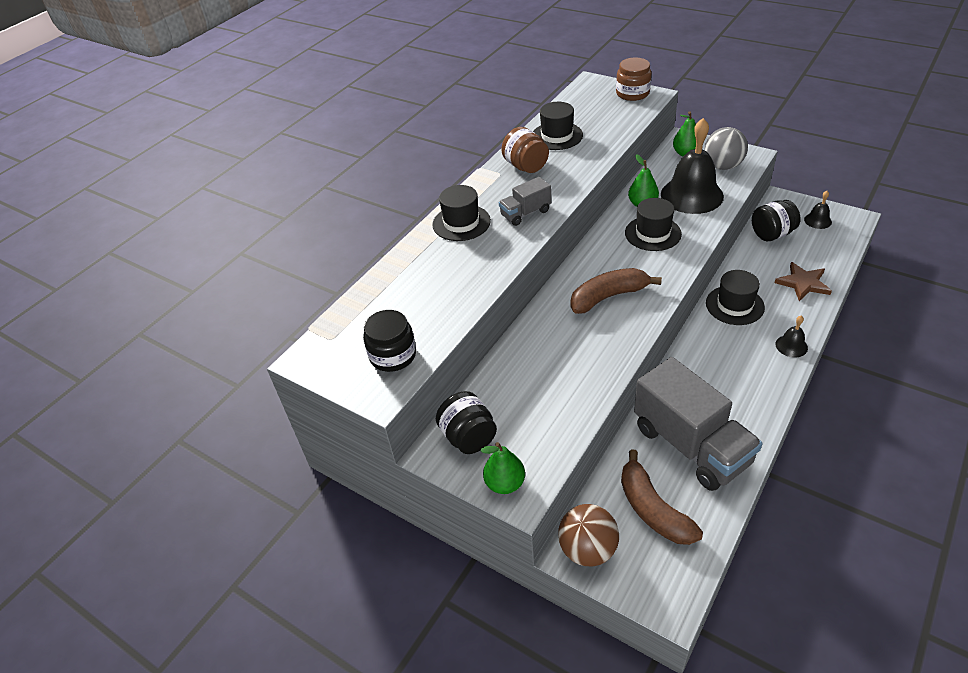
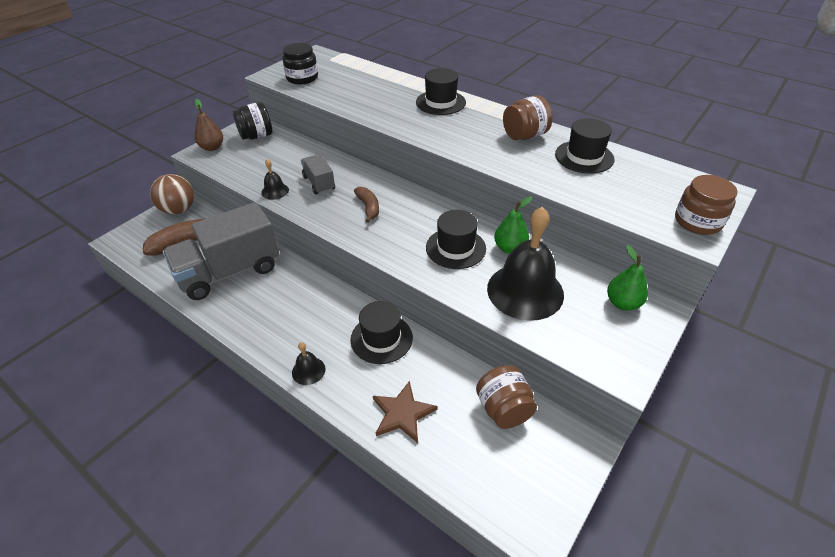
camera: 90 degrees right, 0 degrees up
(505, 483) = (212, 147): green pear -> brown pear
(525, 213) = (446, 131): grey truck -> grey truck (319, 183)
(608, 297) = (368, 208): brown banana -> brown banana, size x0.60
(722, 166) = (592, 334): grey ball -> none
(772, 234) = (503, 409): black jar -> brown jar
(817, 220) = (532, 477): black bell -> black bell (275, 191)

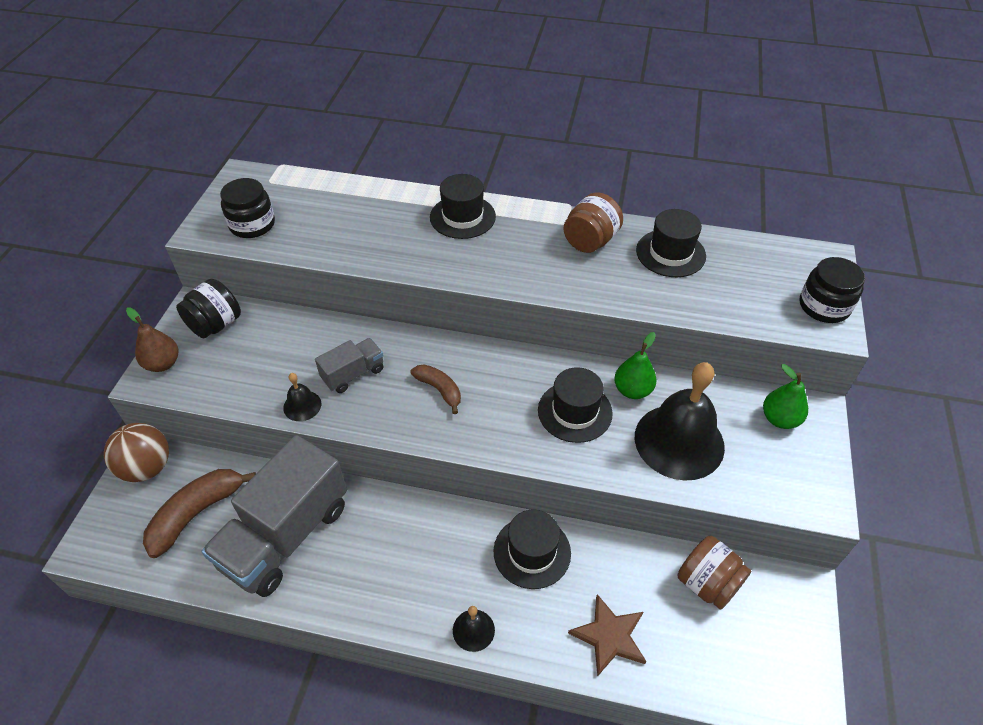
camera: 25 degrees left, 5 degrees up
(319, 183) = (353, 374): grey truck -> grey truck turned 105 degrees clockwise
(697, 221) = (824, 306): brown jar -> black jar

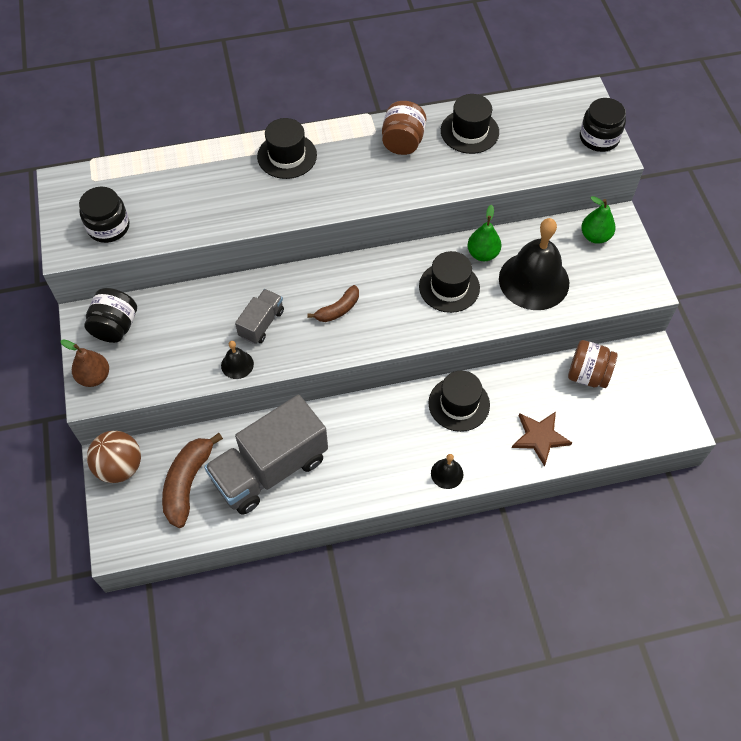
camera: 25 degrees left, 10 degrees up
(286, 535) = (270, 469): grey truck -> grey truck turned 45 degrees clockwise
(439, 390) = (338, 309): brown banana -> brown banana turned 120 degrees clockwise

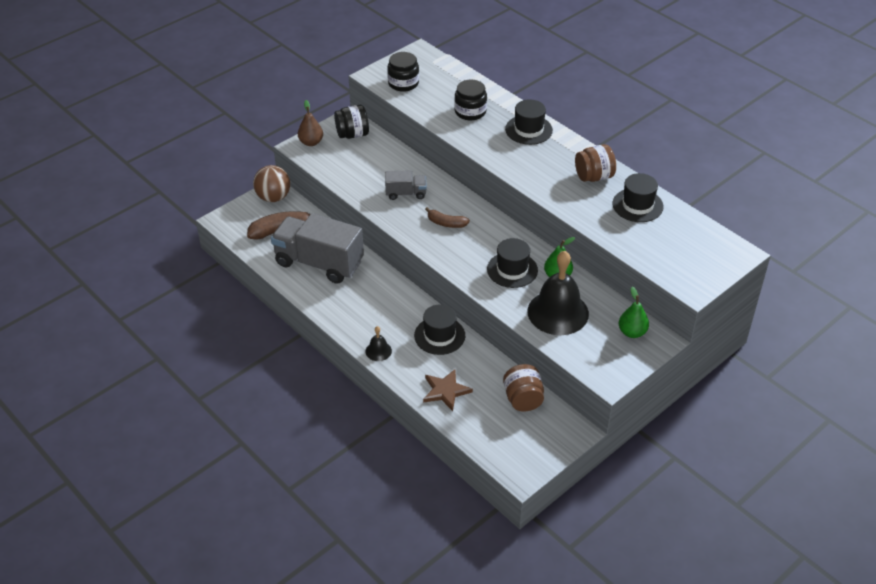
camera: 60 degrees right, 15 degrees down
(237, 364) = (366, 196): black bell -> none
(599, 138) = (702, 275): black jar -> black jar (470, 112)

